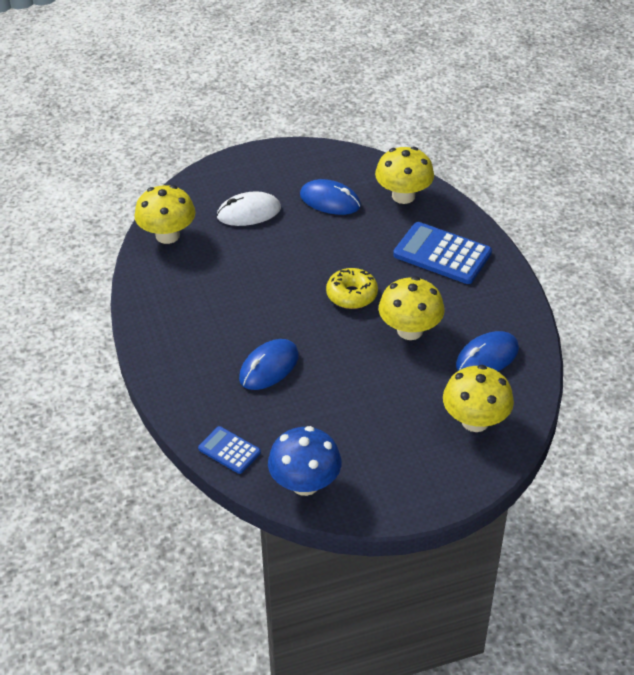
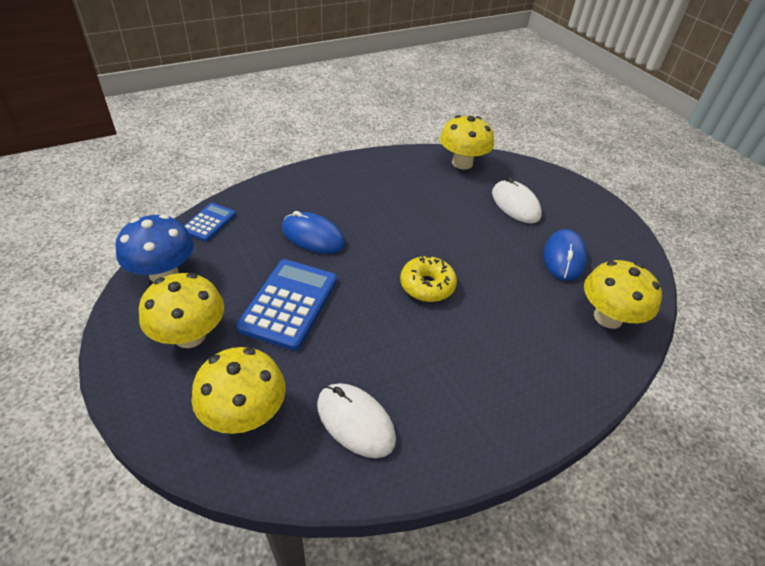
camera: 75 degrees right, 0 degrees up
(410, 330) = (385, 339): yellow mushroom -> yellow mushroom (190, 335)
(442, 254) = (525, 362): blue calculator -> blue calculator (289, 304)
(487, 357) = (355, 421): blue mouse -> white mouse

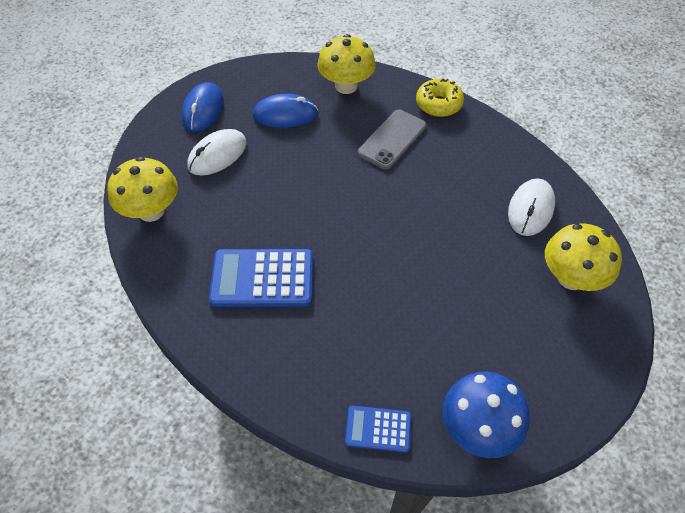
camera: 105 degrees left, 10 degrees up
(190, 335) = (532, 356): yellow mushroom -> none
(289, 304) = (451, 293): blue calculator -> blue calculator (262, 278)
(313, 236) = (349, 311): blue mouse -> blue mouse (203, 109)
(427, 285) = (371, 199): yellow donut -> yellow donut (438, 104)
(508, 329) = (392, 139): none -> grey phone

